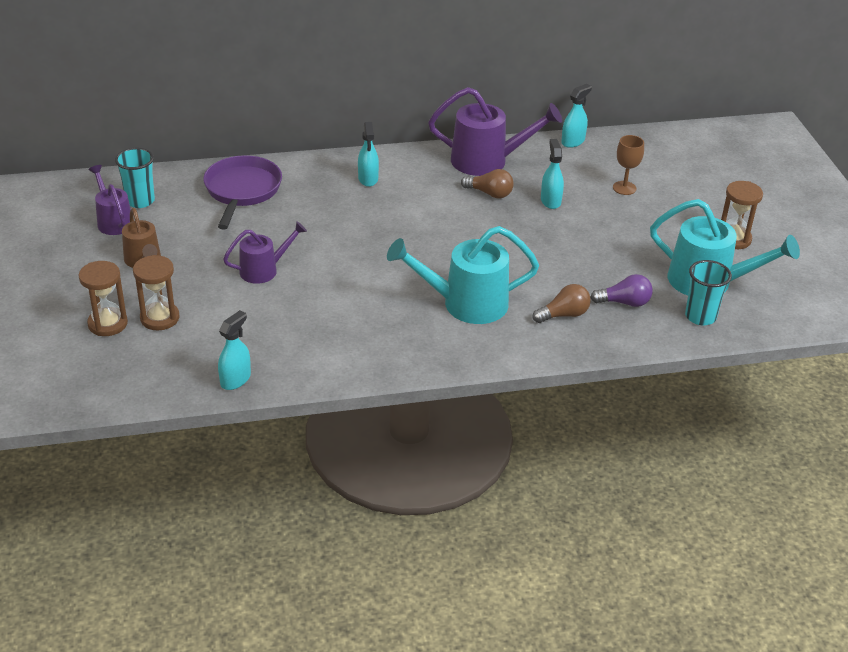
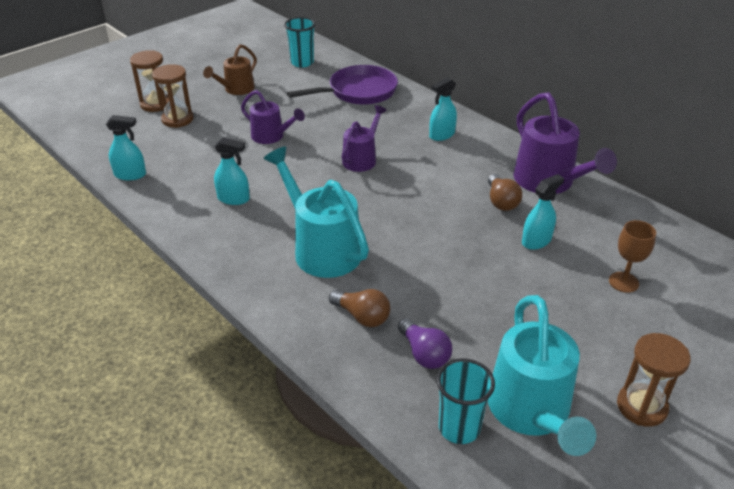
camera: 60 degrees right, 0 degrees up
(113, 221) = (269, 63): purple watering can -> purple watering can (362, 158)
(573, 141) = (654, 219): turquoise spray bottle -> turquoise spray bottle (233, 199)

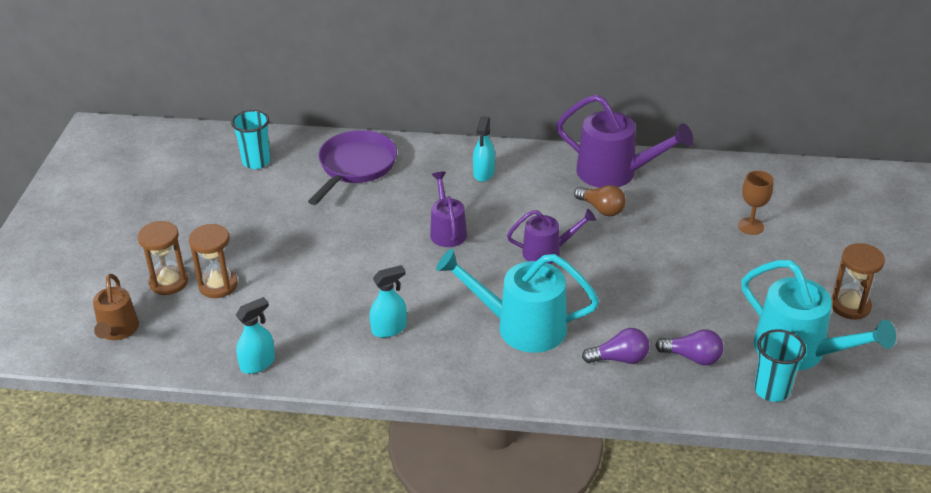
camera: 40 degrees left, 0 degrees up
(236, 90) = (231, 224): brown watering can -> brown watering can (117, 331)
(272, 136) = (338, 253): purple watering can -> purple watering can (547, 251)
(362, 316) = (619, 358): brown light bulb -> purple light bulb
(536, 241) = (663, 227): turquoise spray bottle -> none

